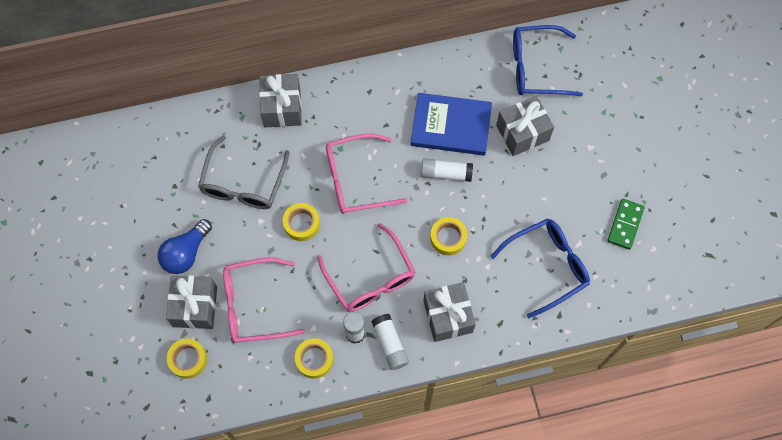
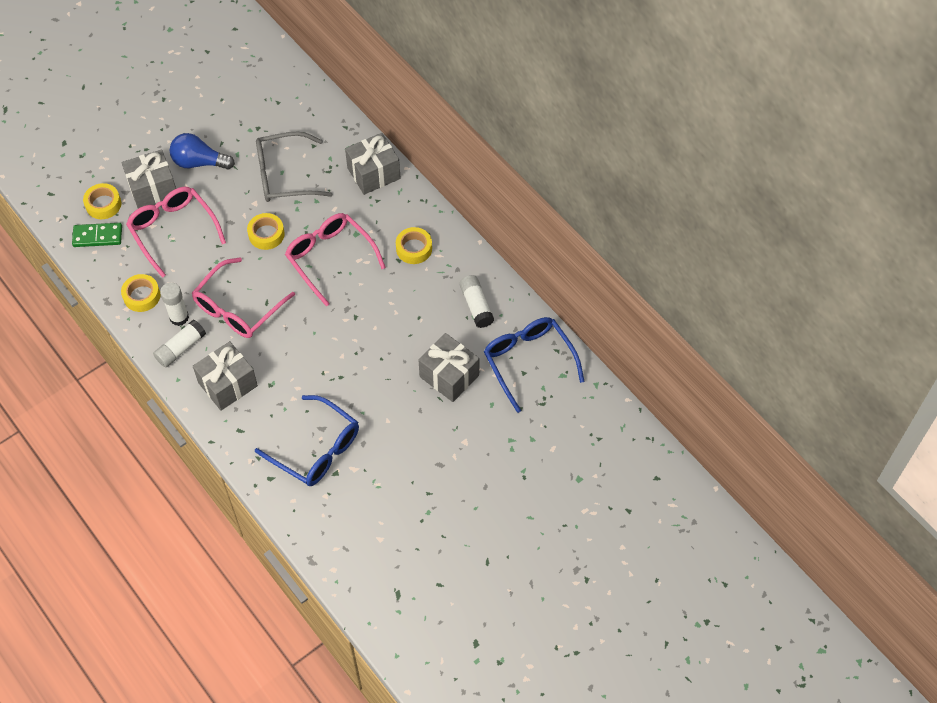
camera: 65 degrees right, 10 degrees down
(446, 173) = (373, 328): white glue stick -> white glue stick (476, 306)
(448, 238) = (307, 354): yellow tape -> yellow tape (414, 248)
(451, 126) = (425, 313): blue book -> none
(625, 225) = (394, 503): green domino -> green domino (97, 236)

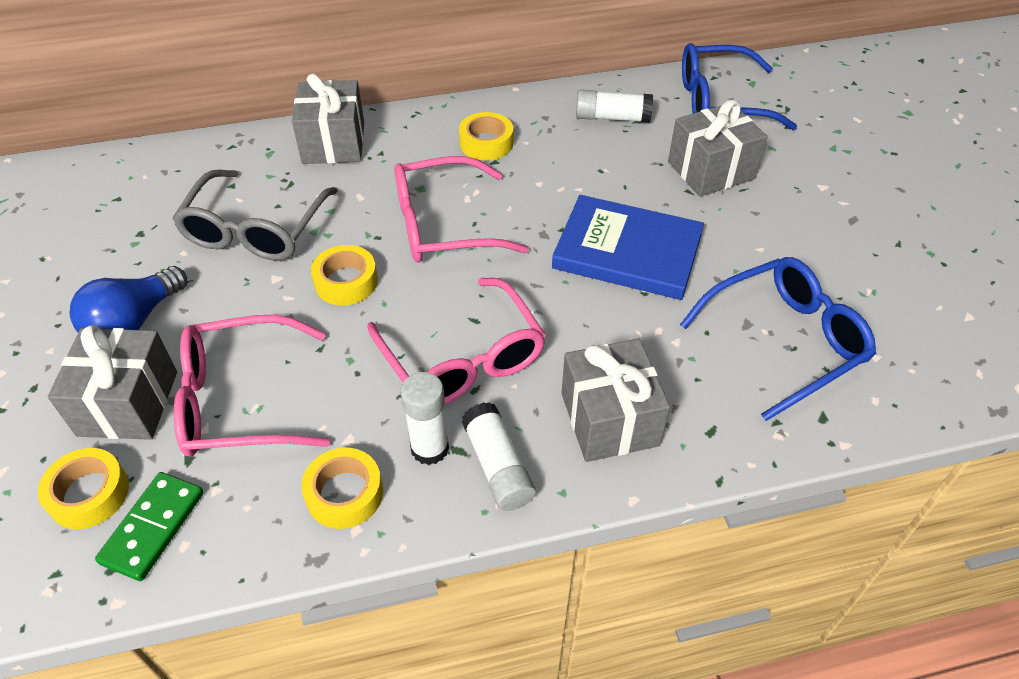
camera: 65 degrees left, 10 degrees down
(352, 354) = (627, 251): none -> blue book

